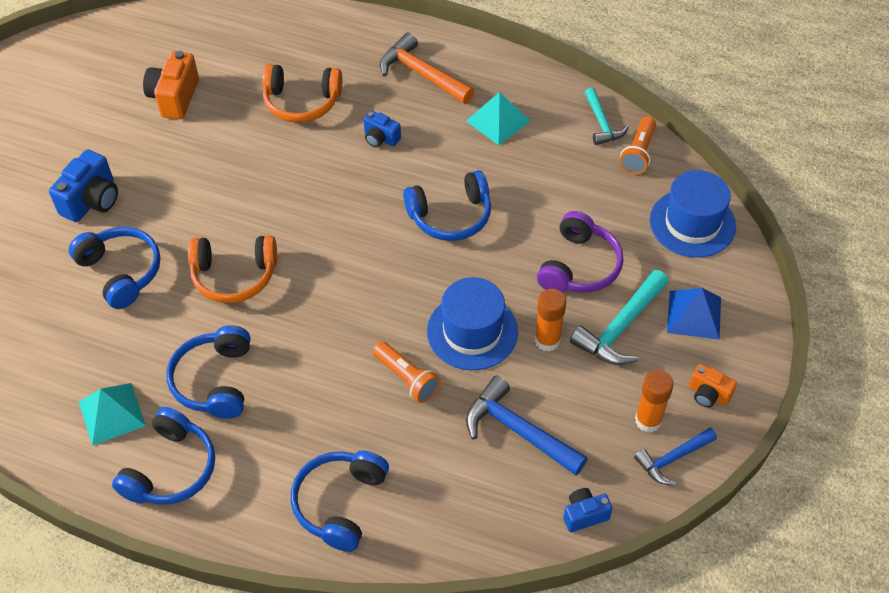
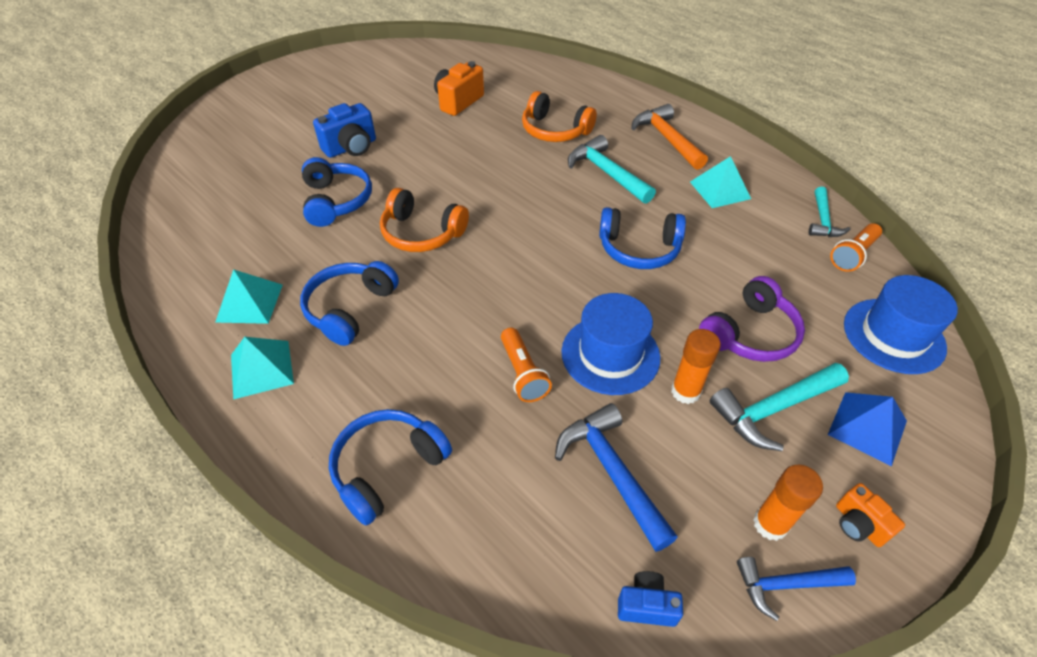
camera: 25 degrees right, 5 degrees down
(171, 469) = (261, 369): blue headphones -> turquoise pyramid
(380, 138) = (606, 173): blue camera -> turquoise hammer

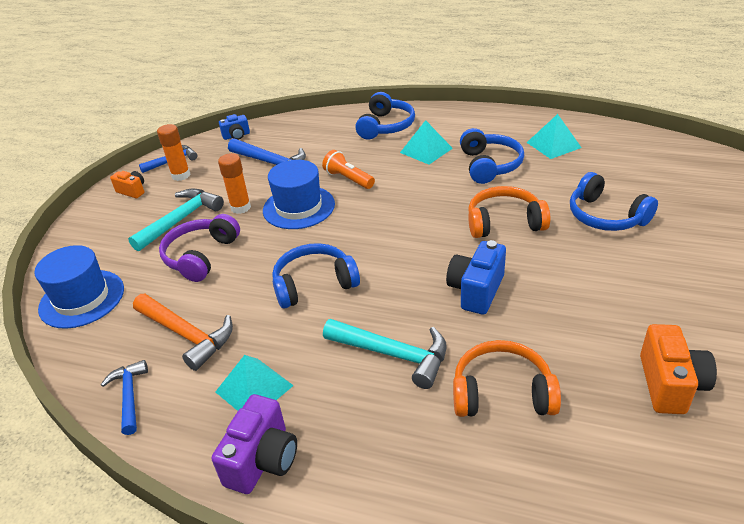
camera: 155 degrees right, 10 degrees down
(261, 369) = (497, 128): turquoise pyramid -> turquoise pyramid (426, 150)
(351, 148) = (678, 265): blue camera -> blue camera (476, 291)
(666, 139) = (350, 449): orange hammer -> orange hammer (187, 335)
(724, 152) = (262, 460): none -> purple camera
(823, 220) = (129, 396): turquoise hammer -> blue hammer
(852, 255) = (102, 363): orange flashlight -> none
(867, 427) = (118, 233): blue pyramid -> none

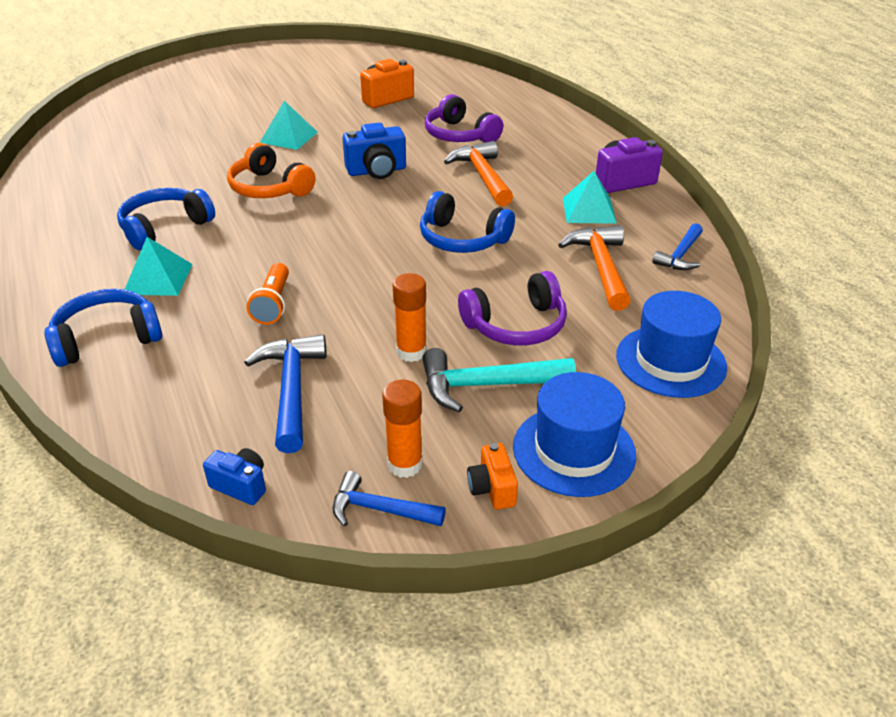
camera: 135 degrees left, 0 degrees up
(299, 207) = (364, 309): blue hat -> blue hat (574, 450)
(394, 354) = (482, 176): turquoise hammer -> orange hammer
(502, 392) = (459, 135): orange headphones -> purple headphones
(553, 145) = (89, 207): turquoise pyramid -> turquoise pyramid (289, 137)
(605, 216) = (215, 152): blue headphones -> none

